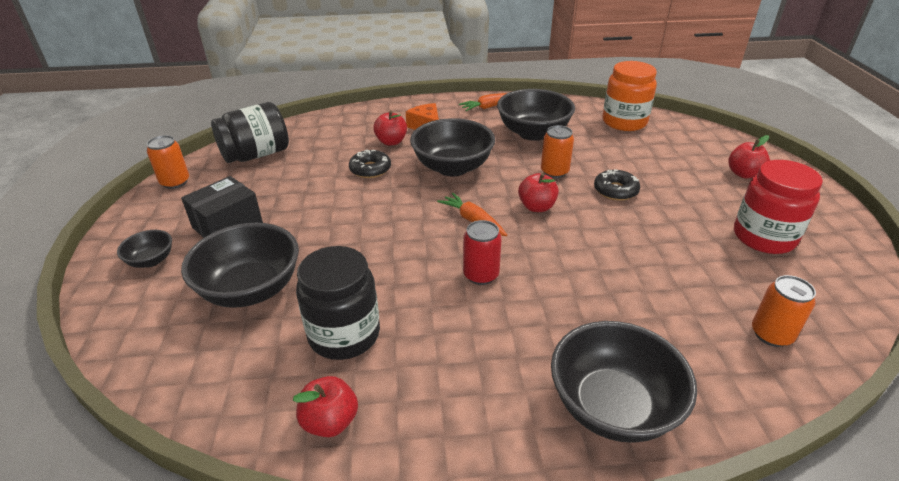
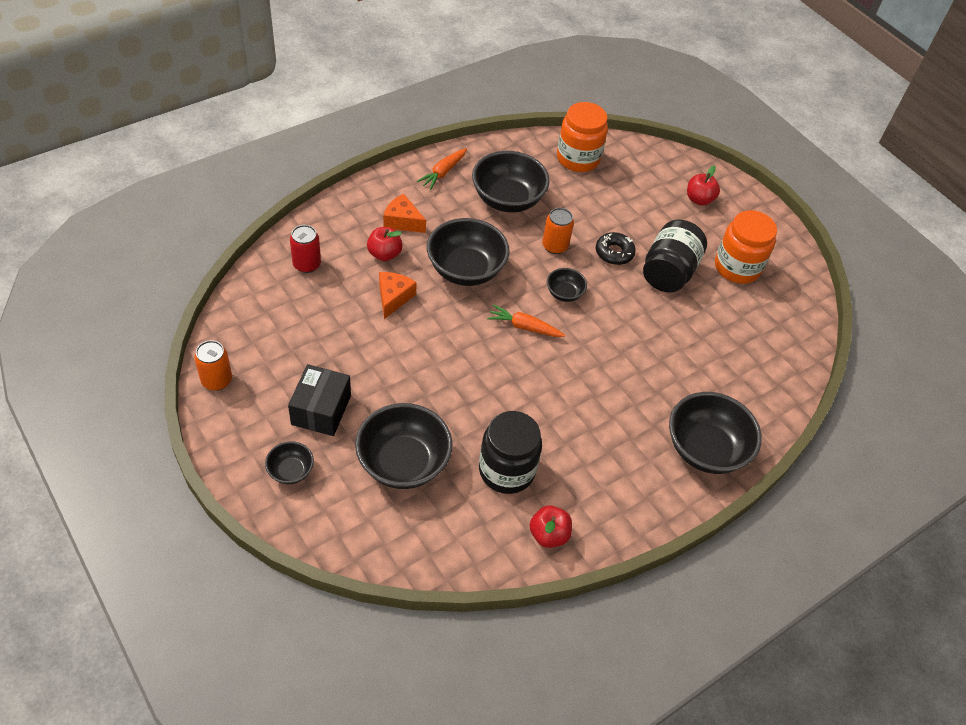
camera: 35 degrees left, 15 degrees up
(256, 155) = (264, 316): black jar -> black jar (668, 272)
(370, 169) = (393, 298): black donut -> orange cheese
(481, 275) = (565, 379): red can -> red can (307, 264)
(536, 207) = (564, 293): red apple -> black bowl
(763, 237) = (737, 267): red jar -> orange jar
(771, 334) = (770, 356): orange can -> none

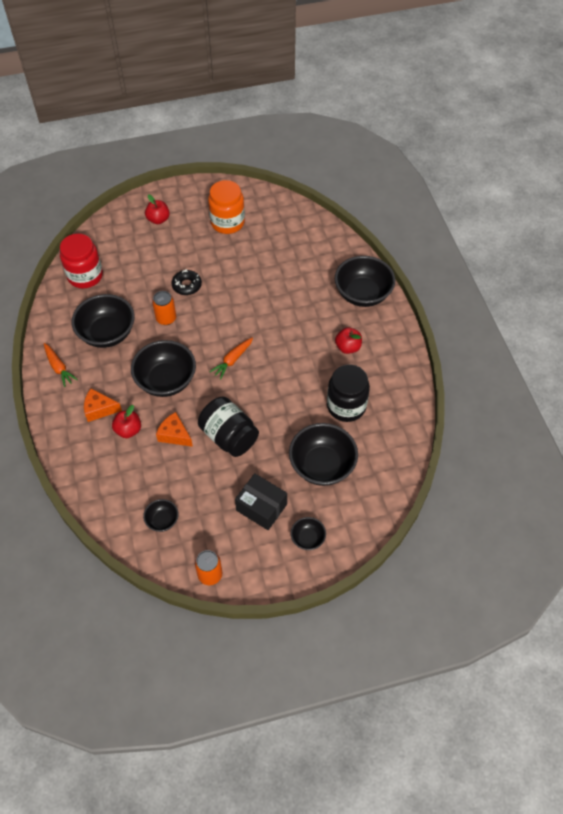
camera: 65 degrees left, 5 degrees up
(307, 264) = (117, 487): red can -> none
(402, 221) = (99, 409): orange cheese -> orange cheese turned 45 degrees clockwise
(548, 535) = (399, 397): red apple -> red apple (348, 347)
(564, 293) = (212, 327): black bowl -> black bowl (162, 520)
(578, 158) = (85, 276): orange jar -> red jar
(668, 272) = (217, 261): black jar -> black jar (229, 436)

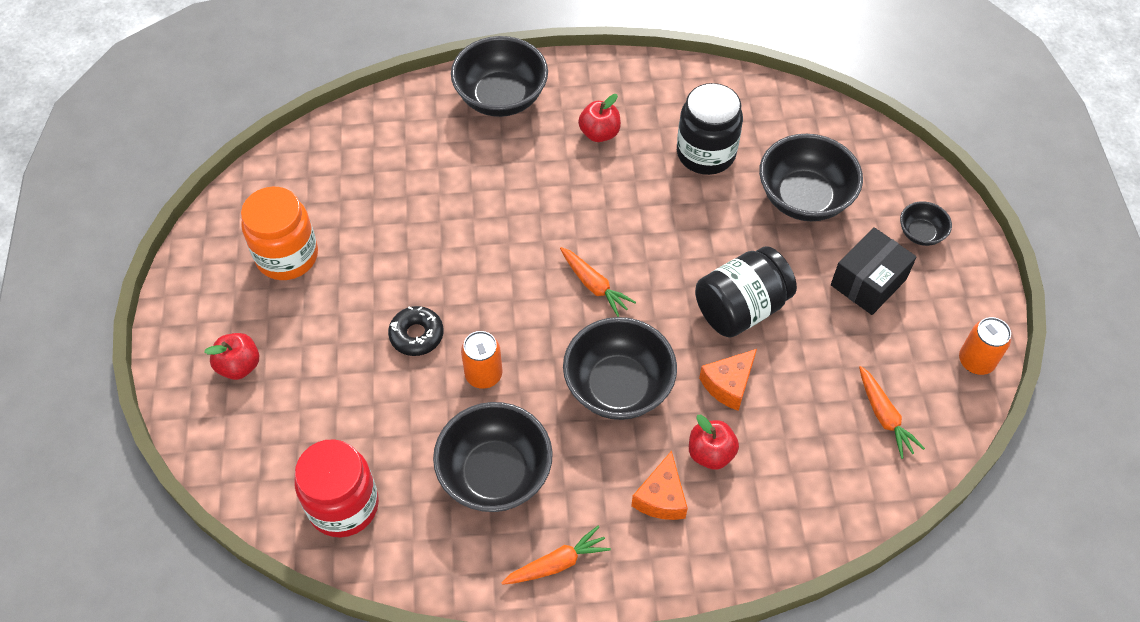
camera: 80 degrees left, 0 degrees up
(162, 520) = (884, 416): black bowl -> orange carrot

